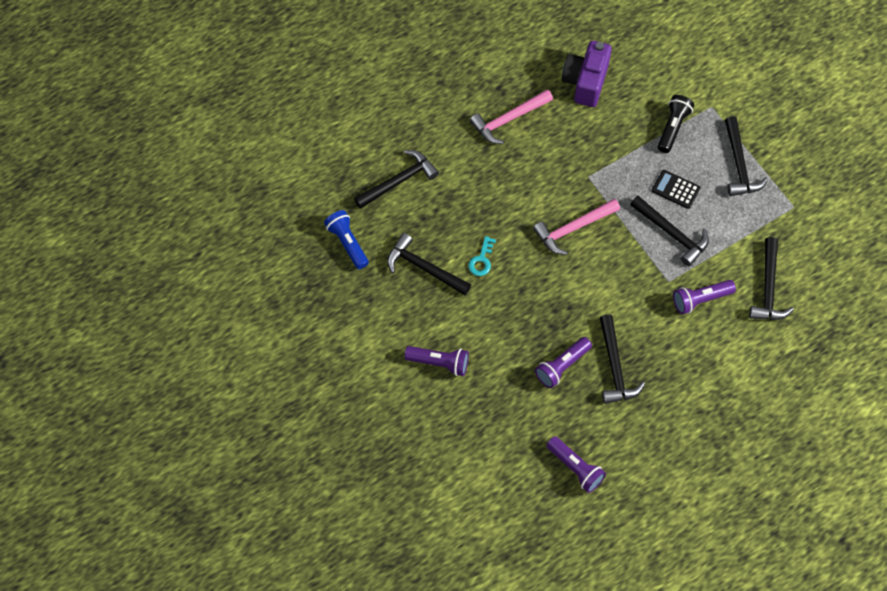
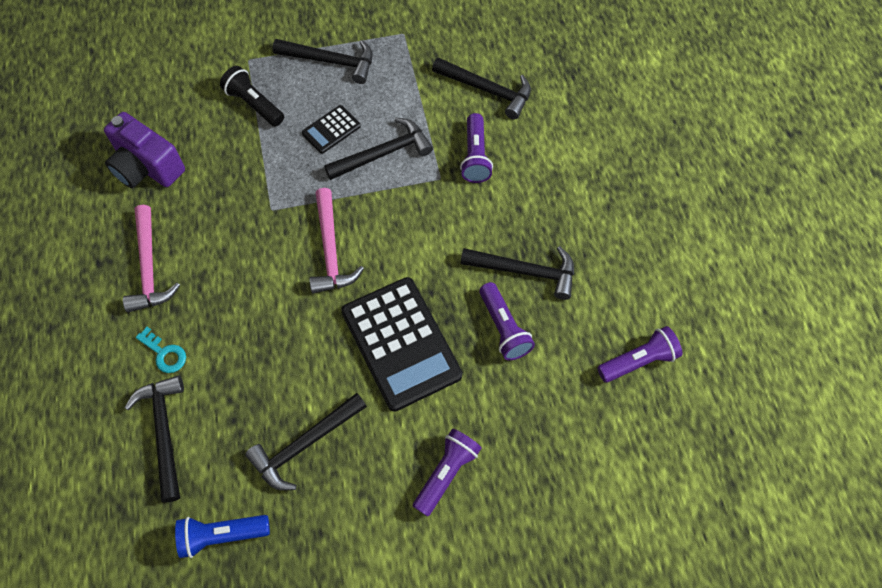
camera: 70 degrees left, 0 degrees up
(481, 260) = (325, 369): turquoise key -> turquoise key (164, 353)
(521, 301) = (401, 343): none -> black calculator

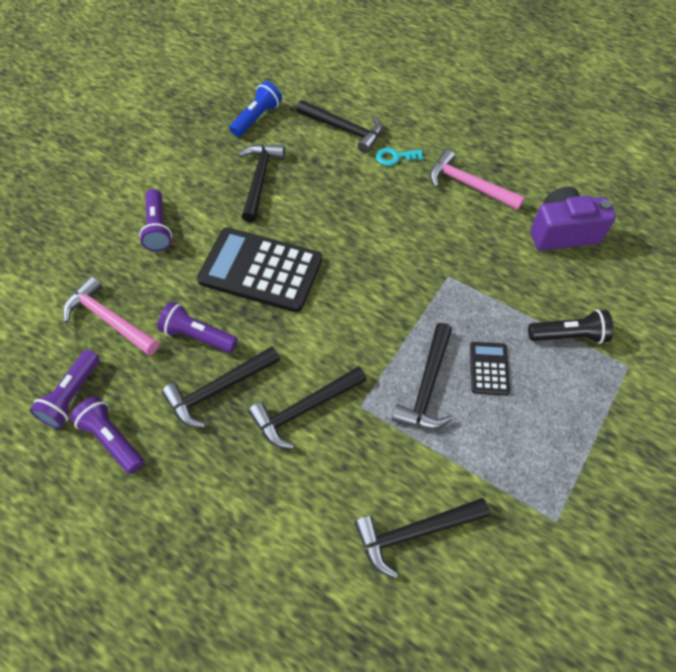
camera: 135 degrees right, 5 degrees down
(331, 61) = (571, 428): black hammer -> black hammer (305, 409)
(331, 250) = (375, 285): pink hammer -> pink hammer (109, 319)
(475, 156) = (354, 452): purple flashlight -> purple flashlight (112, 439)

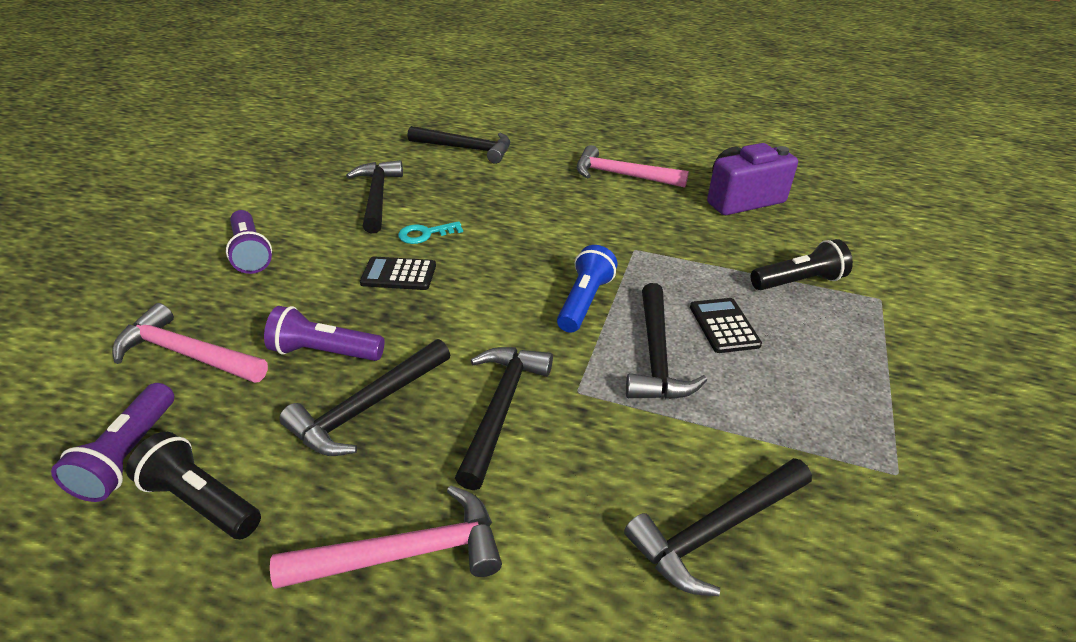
camera: 15 degrees left, 20 degrees down
(112, 439) = (201, 501): purple flashlight -> black flashlight
(223, 502) = (405, 553): none -> pink hammer
(257, 118) = (362, 150): blue flashlight -> blue flashlight (584, 301)
(260, 270) = (399, 274): black calculator -> black calculator, size x0.47
(305, 409) = (500, 408): black hammer -> black hammer turned 150 degrees clockwise
(395, 157) = (532, 163): turquoise key -> turquoise key (425, 234)

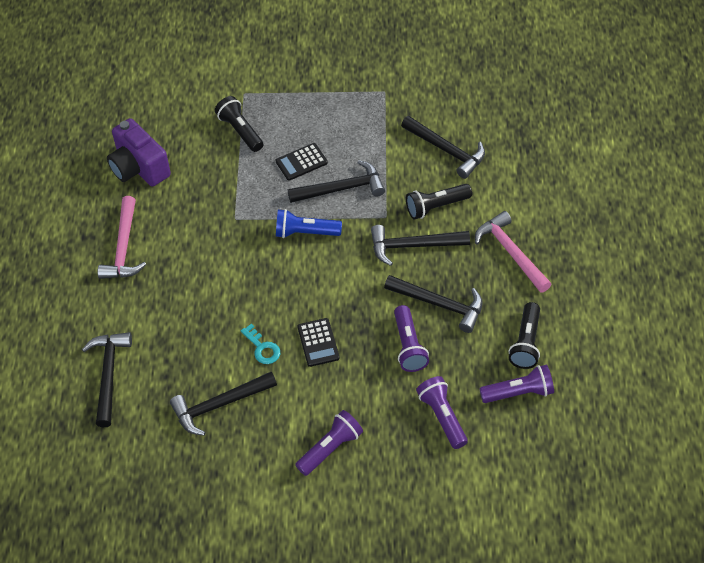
camera: 105 degrees left, 15 degrees up
(187, 354) = (442, 417): pink hammer -> purple flashlight
(573, 466) = (436, 207): none -> black flashlight

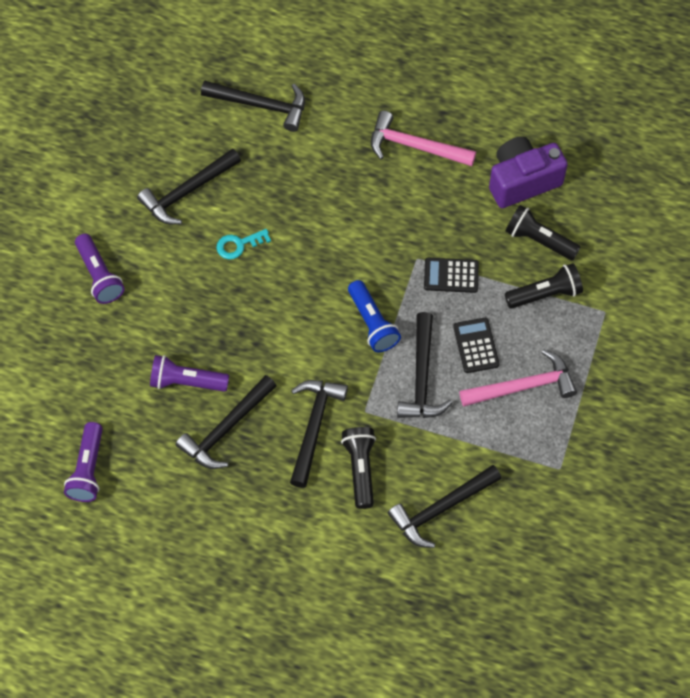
camera: 105 degrees right, 10 degrees up
(219, 405) = (187, 192): black hammer -> black hammer turned 120 degrees counterclockwise
(305, 232) = (372, 323): blue flashlight -> blue flashlight turned 135 degrees clockwise
(318, 342) = (225, 297): black calculator -> black calculator (451, 275)
(442, 417) = (91, 387): purple flashlight -> none
(511, 253) = (266, 527): pink hammer -> pink hammer (523, 386)
(526, 343) = (144, 499): black flashlight -> black flashlight (539, 240)

